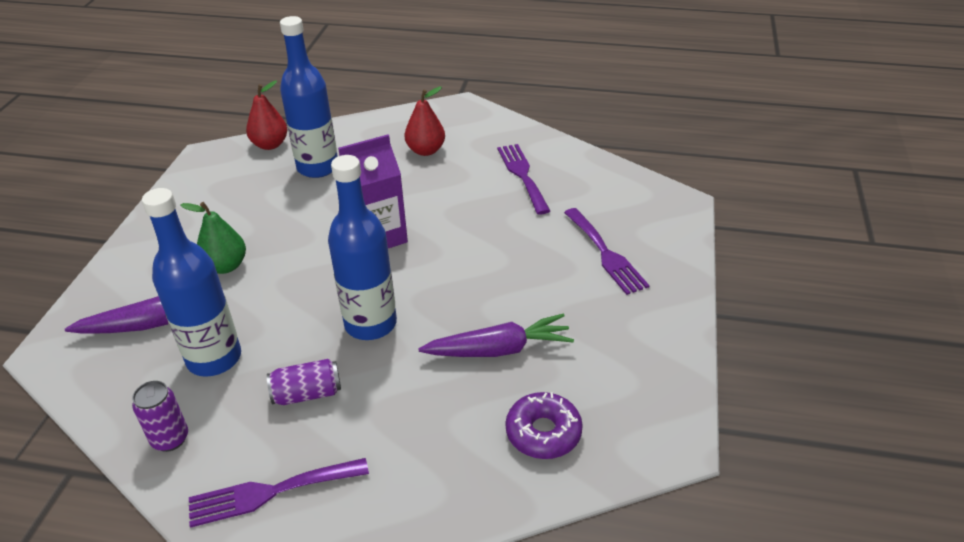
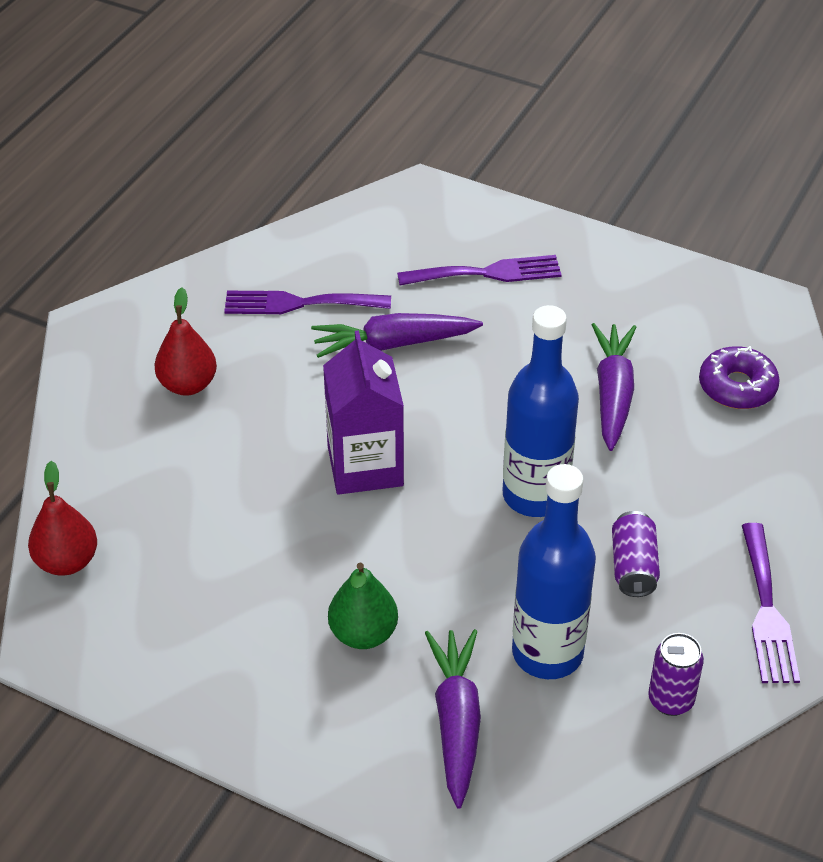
camera: 75 degrees left, 5 degrees up
(318, 167) = (166, 509): blue bottle -> none
(502, 224) = (393, 344): none -> purple carrot

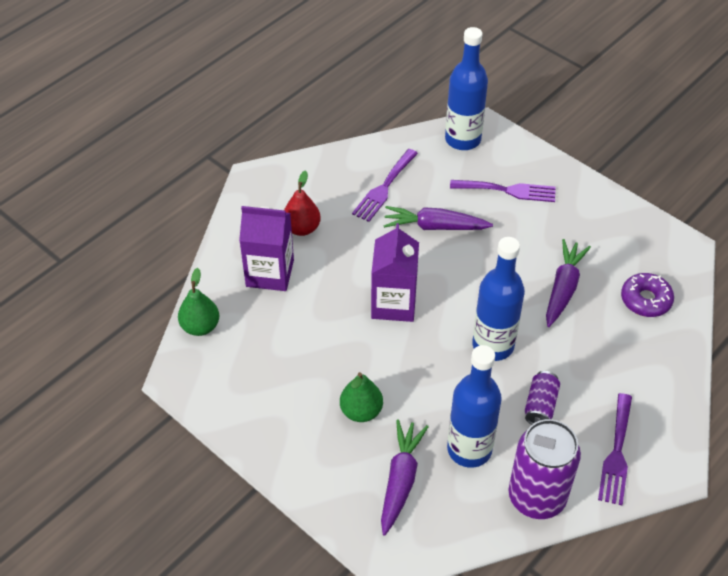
camera: 15 degrees right, 5 degrees up
(67, 561) = (200, 326): red pear -> green pear
(156, 460) = (270, 273): none -> purple carton
(298, 303) = (384, 188): purple fork -> purple fork turned 75 degrees counterclockwise
(397, 214) = (463, 139): none -> blue bottle
(670, 700) = (536, 497): purple can -> purple can, size x1.99

